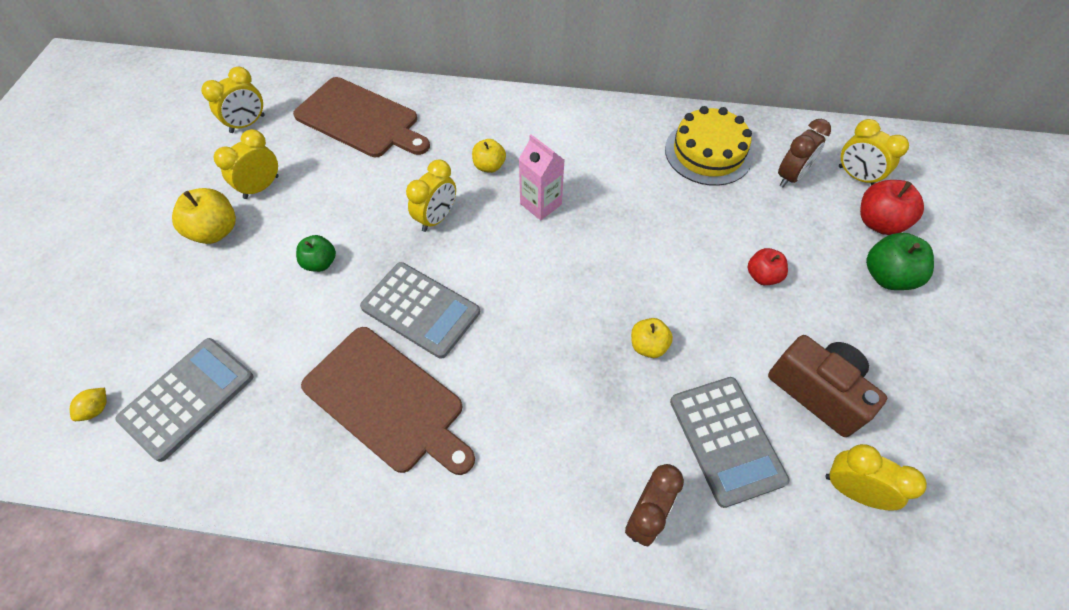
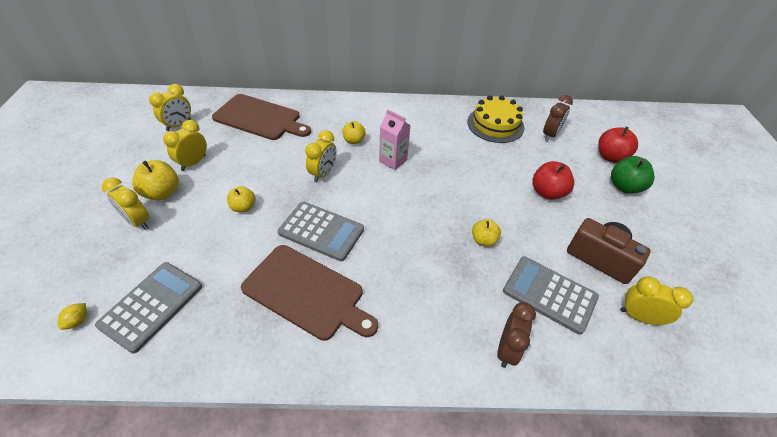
camera: 10 degrees left, 10 degrees down
(320, 263) = (243, 207): green apple -> yellow apple
(726, 440) = (549, 294): grey calculator -> grey calculator turned 150 degrees clockwise
(762, 276) = (547, 192): red apple -> red apple, size x1.54
(856, 176) = (590, 132): yellow clock -> yellow clock (138, 222)

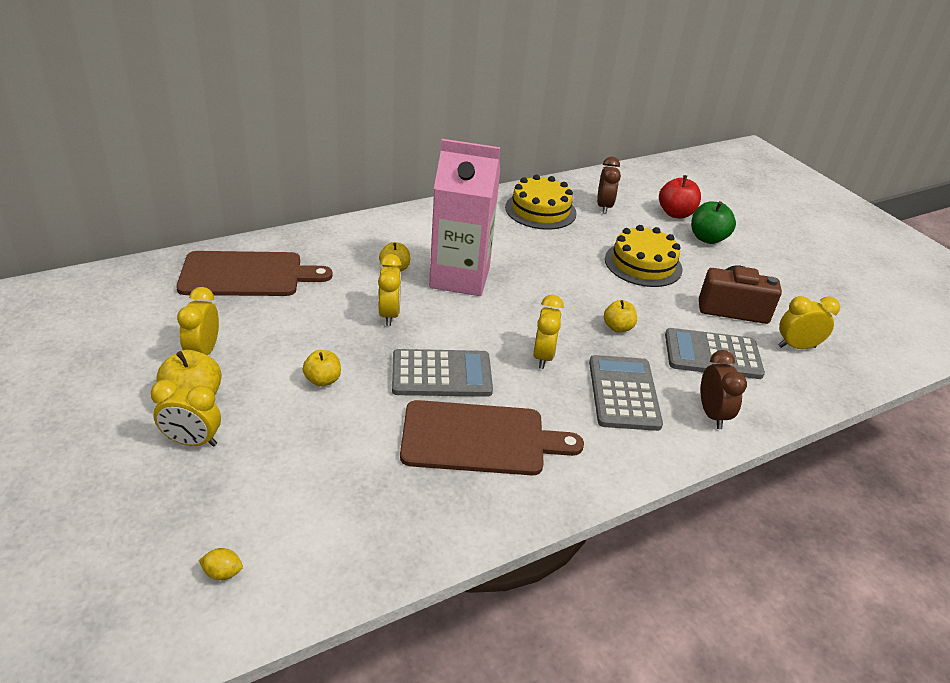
camera: 30 degrees left, 10 degrees down
(78, 321) = (223, 573): yellow lemon -> yellow lemon turned 75 degrees counterclockwise
(152, 306) = (307, 520): grey calculator -> grey calculator (624, 393)
(179, 125) = (134, 313): yellow clock -> yellow clock (543, 356)
(393, 160) = (460, 278): pink carton -> pink carton, size x1.95
(547, 192) = (643, 264): red apple -> yellow cake

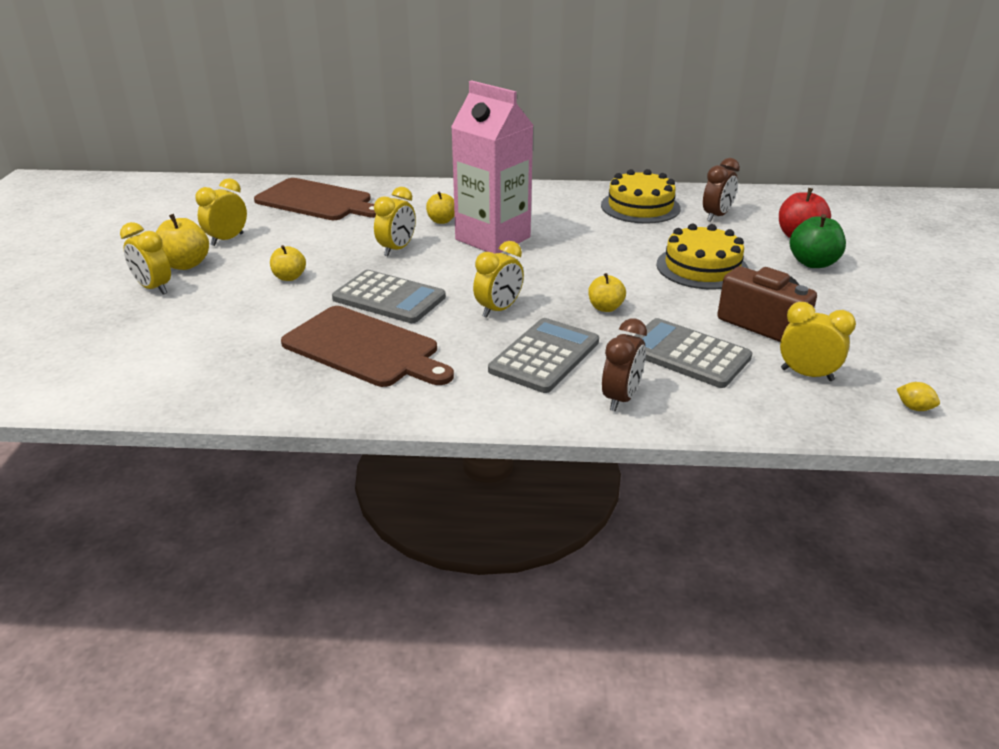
camera: 35 degrees right, 5 degrees down
(223, 573) = (77, 366): yellow lemon -> yellow lemon (914, 408)

